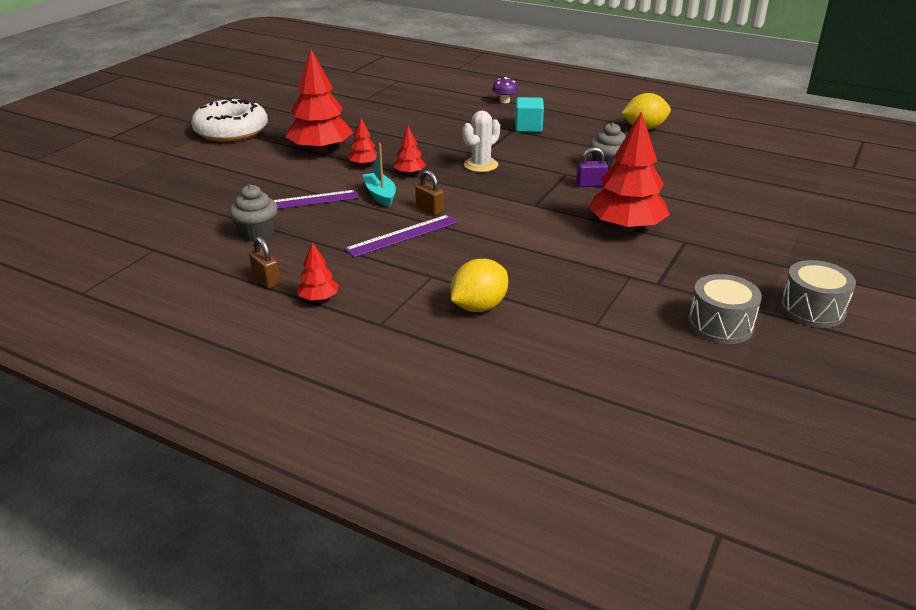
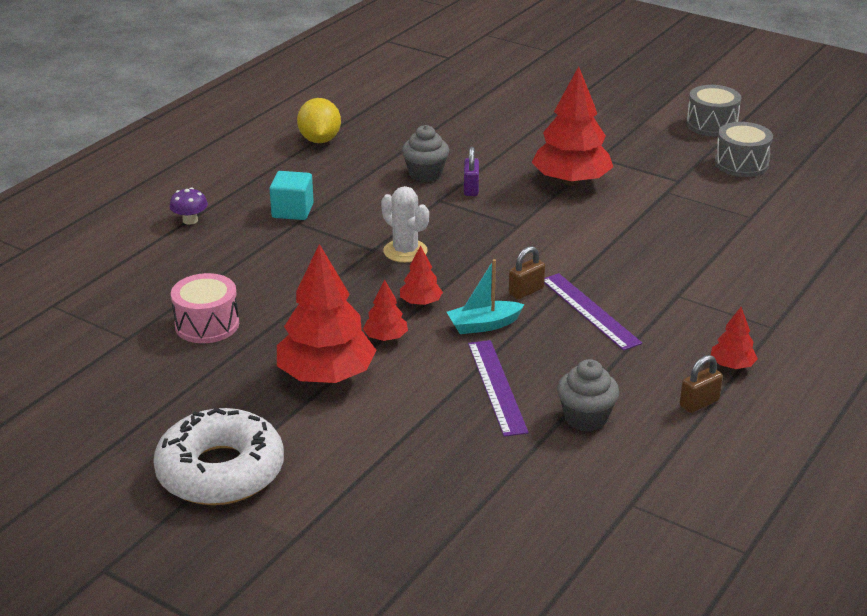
camera: 85 degrees left, 0 degrees up
(379, 116) = (207, 324): none -> pink drum
(478, 307) = (732, 271): yellow lemon -> none

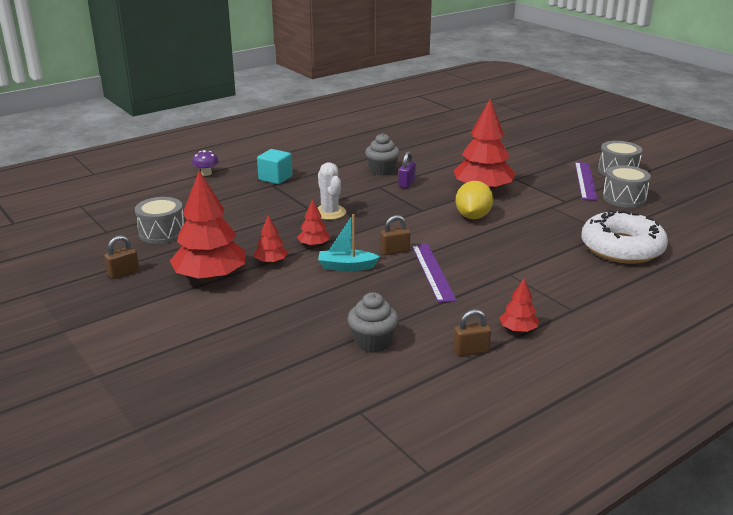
camera: 20 degrees right, 5 degrees down
(207, 324) = (162, 233): pink drum -> grey drum
(207, 394) = (123, 273): none -> brown padlock
(220, 471) = (88, 322): white donut -> white donut (622, 248)
(320, 140) = (328, 142): yellow lemon -> yellow lemon (473, 216)
(497, 386) = (323, 308): purple ruler -> purple ruler (585, 180)

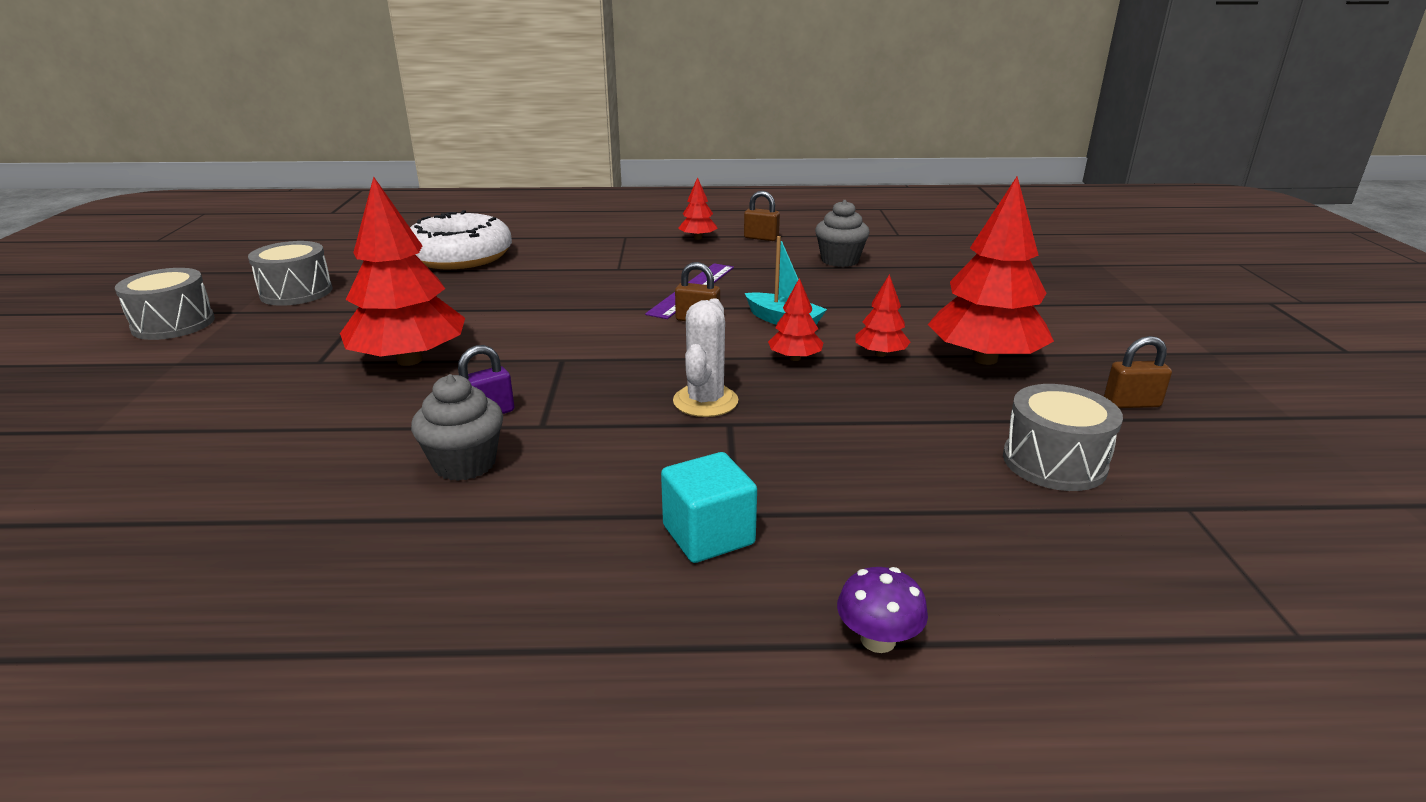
camera: 145 degrees left, 0 degrees up
(473, 216) = (518, 328): yellow lemon -> none
(585, 180) = (254, 326): purple ruler -> none

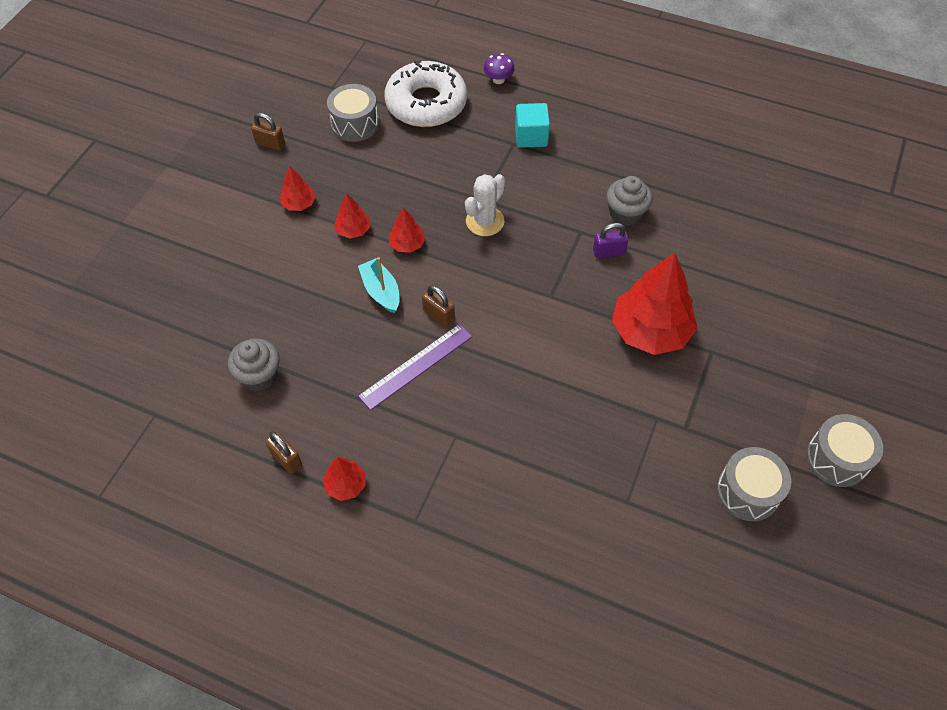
camera: 155 degrees left, 30 degrees up
(460, 256) = (595, 529): white donut -> white donut (426, 103)
(984, 359) = (299, 204): red tree -> red tree, size x0.47

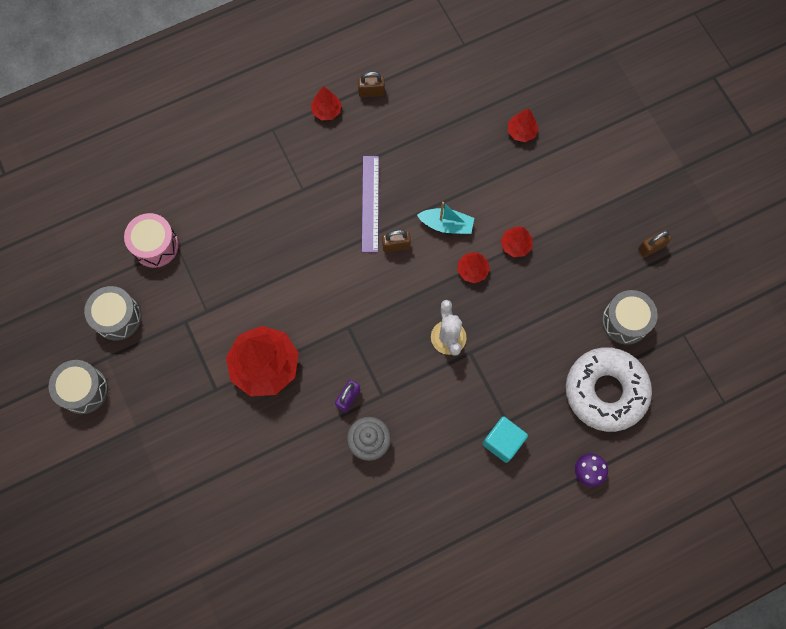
camera: 130 degrees right, 15 degrees up
(259, 376) = (442, 113): grey cupcake -> none
(299, 204) = (571, 227): red tree -> red tree (521, 132)
(647, 523) = (155, 245): none -> pink drum

